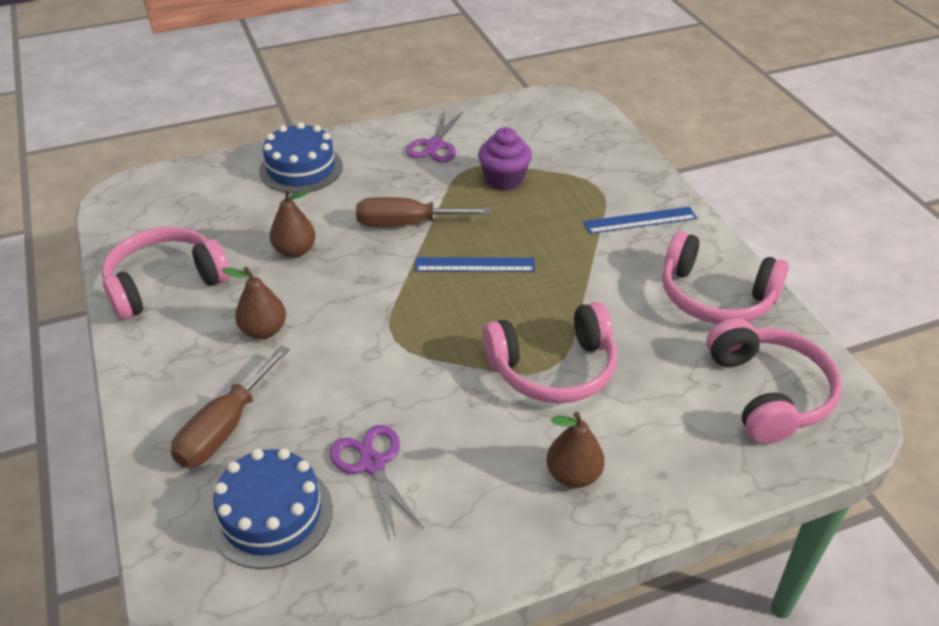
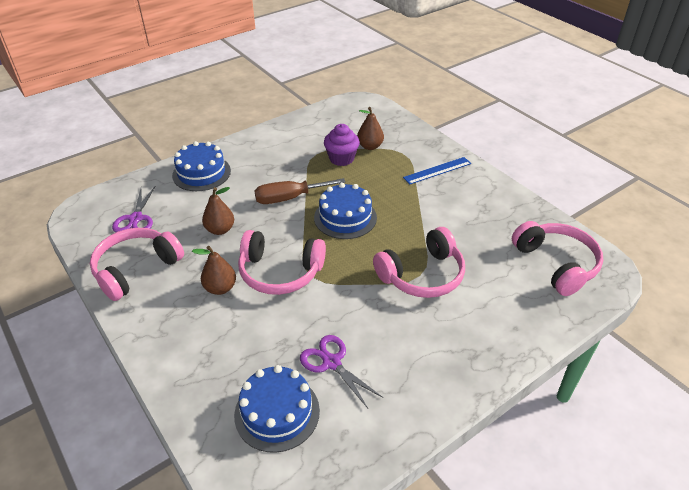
camera: 15 degrees left, 0 degrees up
(225, 428) = (220, 360): brown screwdriver -> none
(435, 145) = (287, 143): purple scissors -> purple scissors (136, 218)
(475, 265) = (345, 217): blue ruler -> blue cake
(573, 475) = (462, 340): brown pear -> brown pear (370, 146)
(715, 297) = (502, 210): pink headphones -> pink headphones (280, 272)

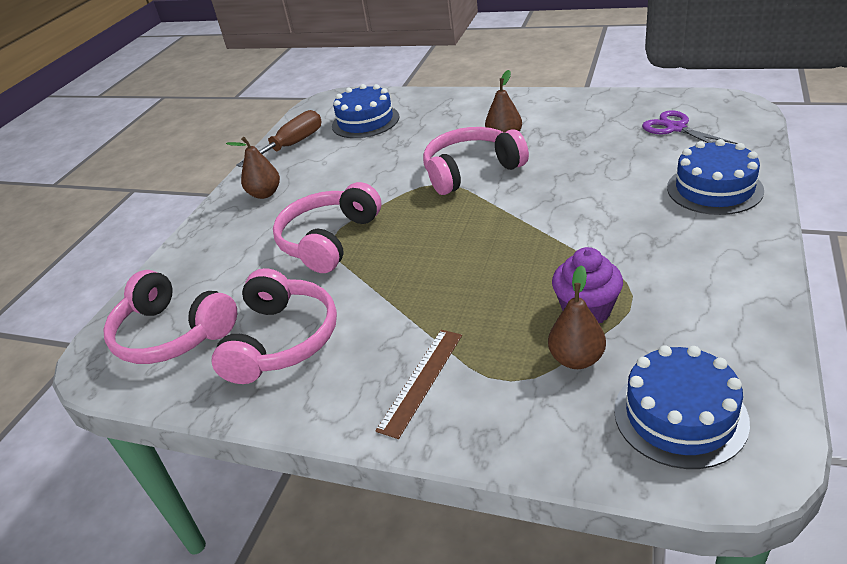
camera: 150 degrees right, 5 degrees down
(136, 269) = (594, 111): pink headphones -> pink headphones (282, 340)
(220, 230) = (582, 164): brown pear -> brown pear (265, 194)
(289, 198) = (567, 224): brown screwdriver -> brown screwdriver (292, 145)
(331, 362) = (354, 154): purple scissors -> none
(345, 217) = (473, 243): blue cake -> blue cake (680, 415)
(437, 170) = (421, 380): blue ruler -> brown ruler

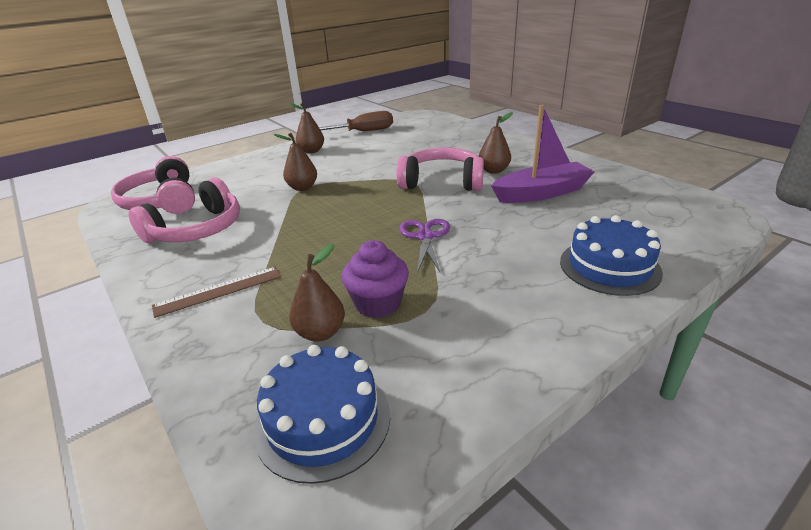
camera: 30 degrees right, 5 degrees down
(328, 240) = (302, 188): pink headphones -> brown pear
(365, 121) = (423, 132): blue cake -> none
(578, 144) = (541, 193): none -> purple boat
(675, 128) = (640, 210): purple scissors -> purple scissors (425, 236)

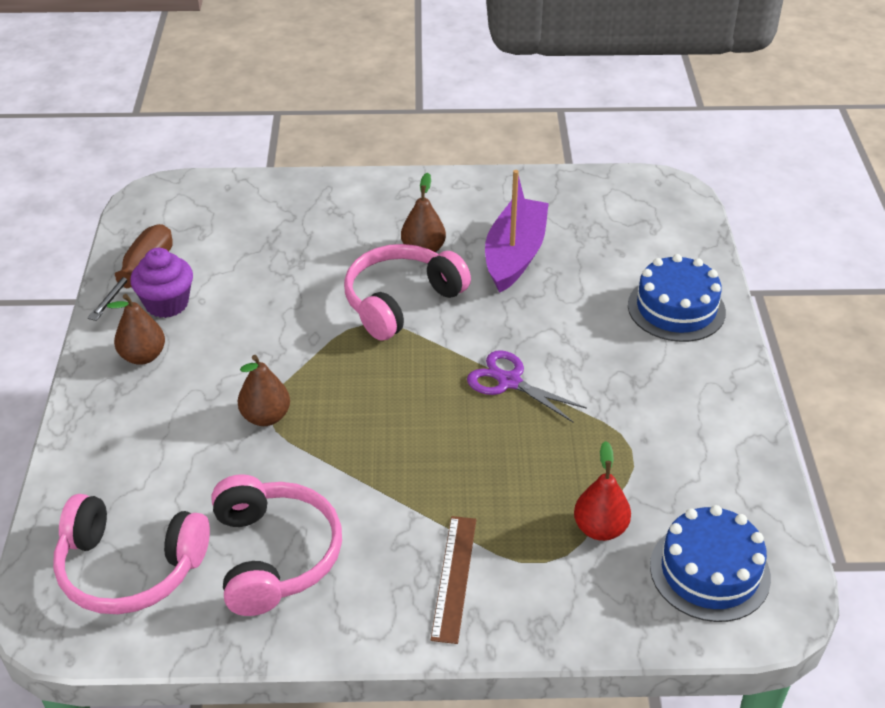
camera: 55 degrees left, 10 degrees up
(320, 332) = (600, 528): brown pear -> red pear
(378, 304) = (592, 472): purple cupcake -> purple cupcake (167, 304)

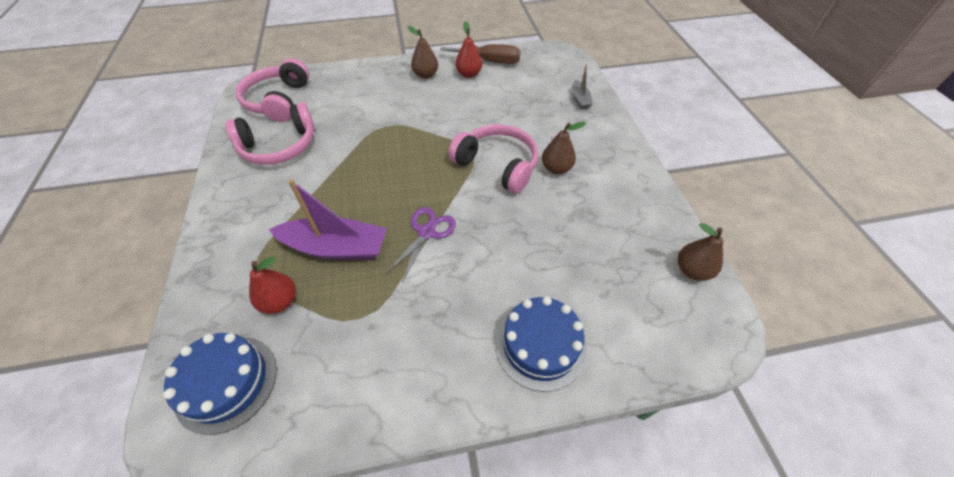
camera: 80 degrees right, 10 degrees up
(167, 304) = (469, 74): purple cupcake -> red pear
(265, 417) = (383, 125): brown pear -> brown pear (692, 270)
(287, 201) = (580, 99): none -> grey boat
(454, 577) = (250, 224): brown ruler -> none
(515, 255) = (571, 220): purple boat -> purple boat (336, 248)

